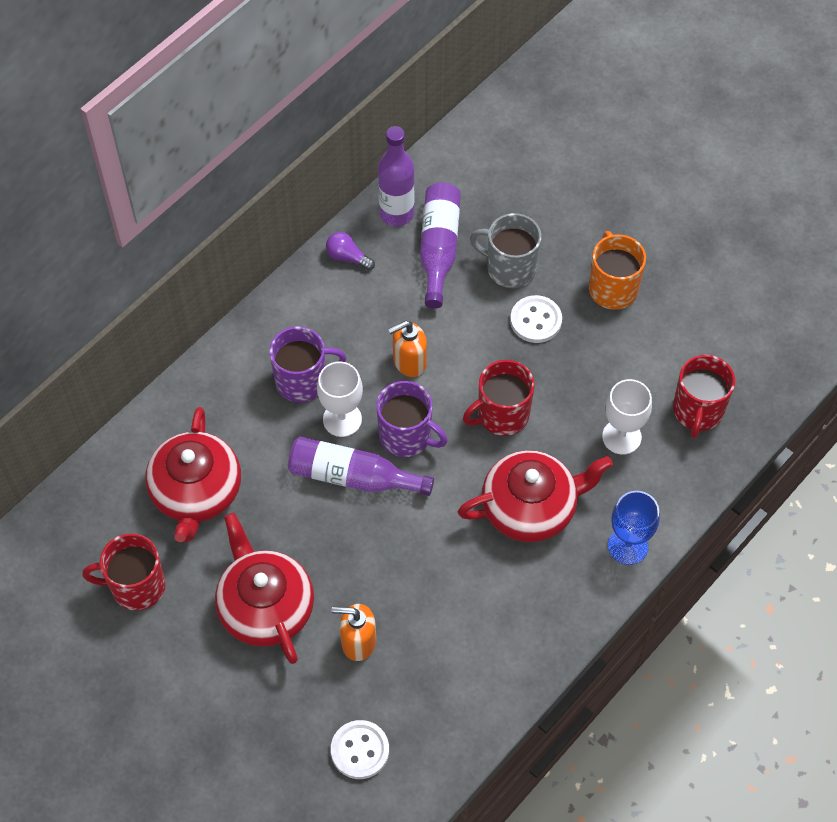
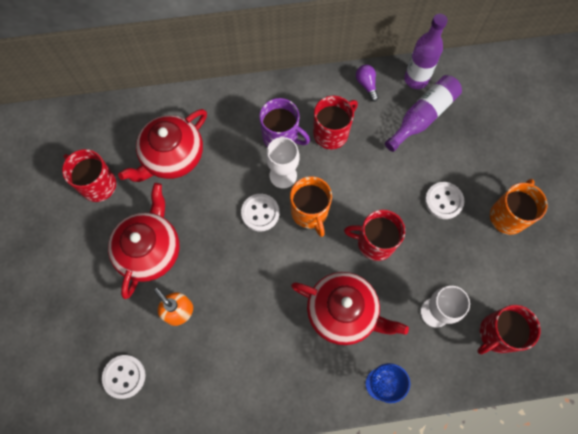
camera: 40 degrees right, 10 degrees up
(353, 476) = (260, 213): purple bottle -> white button
(355, 336) = (331, 133): none -> red mug
(406, 436) = (309, 212): purple mug -> orange mug
(409, 362) = (348, 170): orange soap dispenser -> none
(509, 268) = (455, 158): grey mug -> none

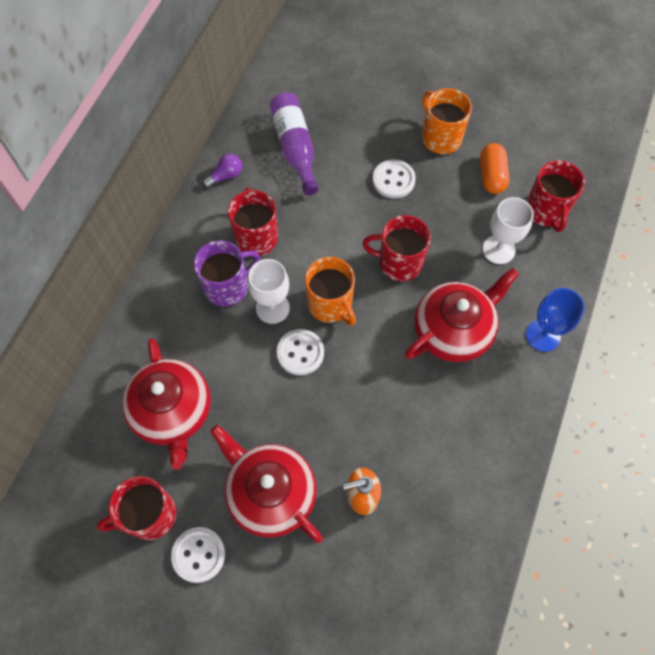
camera: 60 degrees left, 5 degrees down
(124, 376) = (403, 595): white button -> white button (198, 555)
(309, 212) = (330, 304): orange mug -> orange mug turned 45 degrees clockwise
(366, 85) = (225, 176): purple light bulb -> purple light bulb turned 135 degrees clockwise
(374, 242) = (399, 262): red mug -> red mug turned 60 degrees clockwise
(416, 79) = (251, 131): purple bottle -> none
(500, 273) = (491, 176): none -> orange capsule

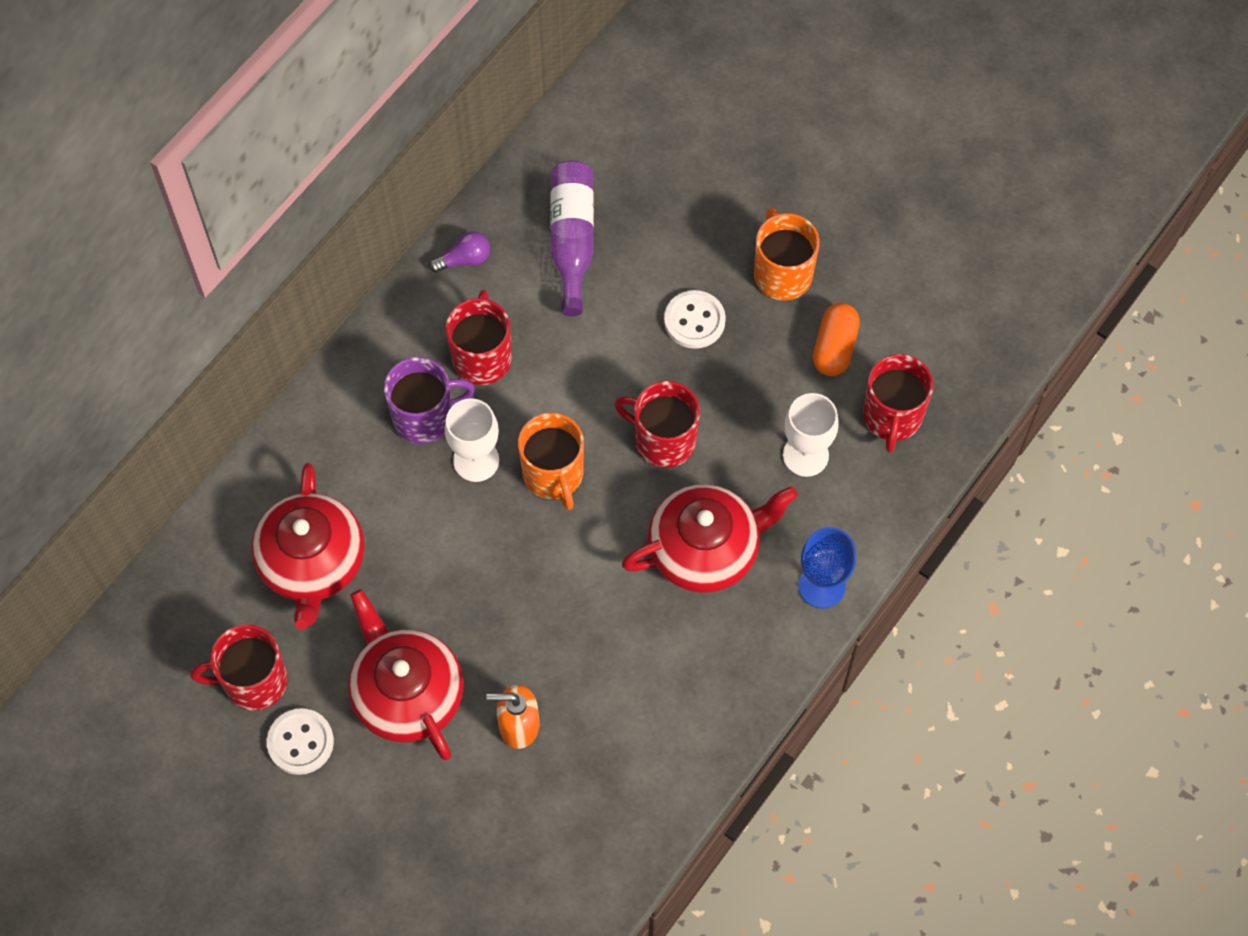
camera: 15 degrees right, 0 degrees up
(300, 353) = (495, 529): white button -> none

